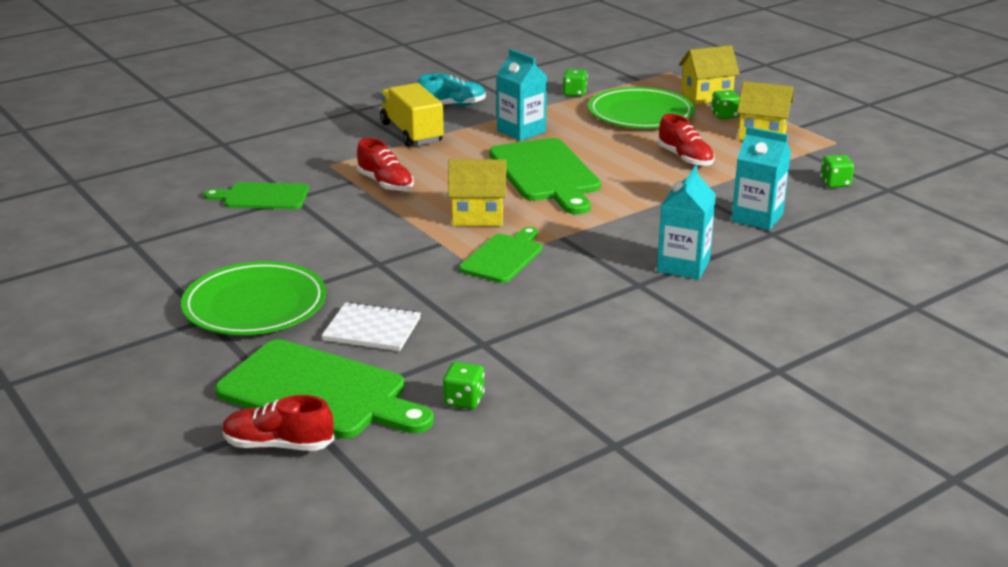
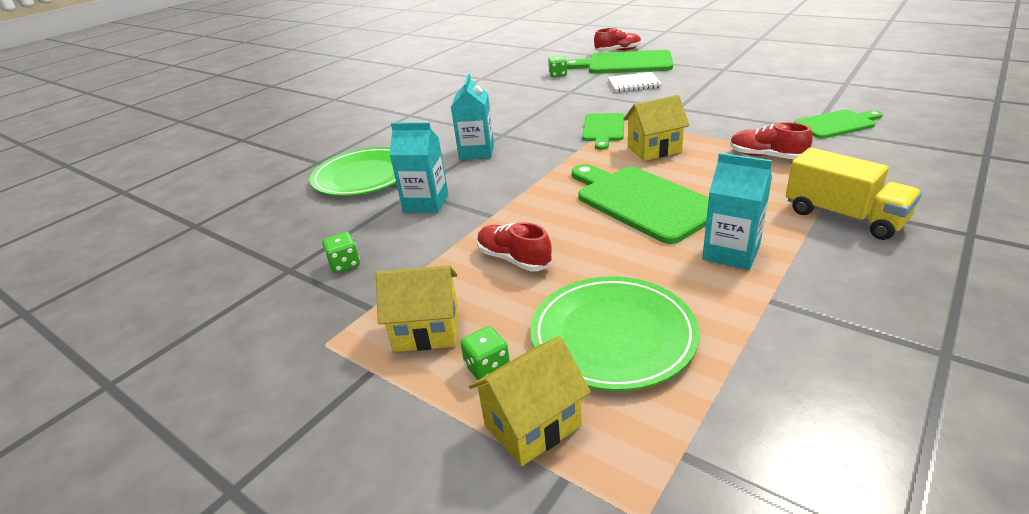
camera: 165 degrees right, 5 degrees up
(255, 304) = (711, 78): green plate -> green plate (364, 176)
(451, 106) = (878, 277): turquoise shoe -> none
(574, 93) = (751, 364): green dice -> none

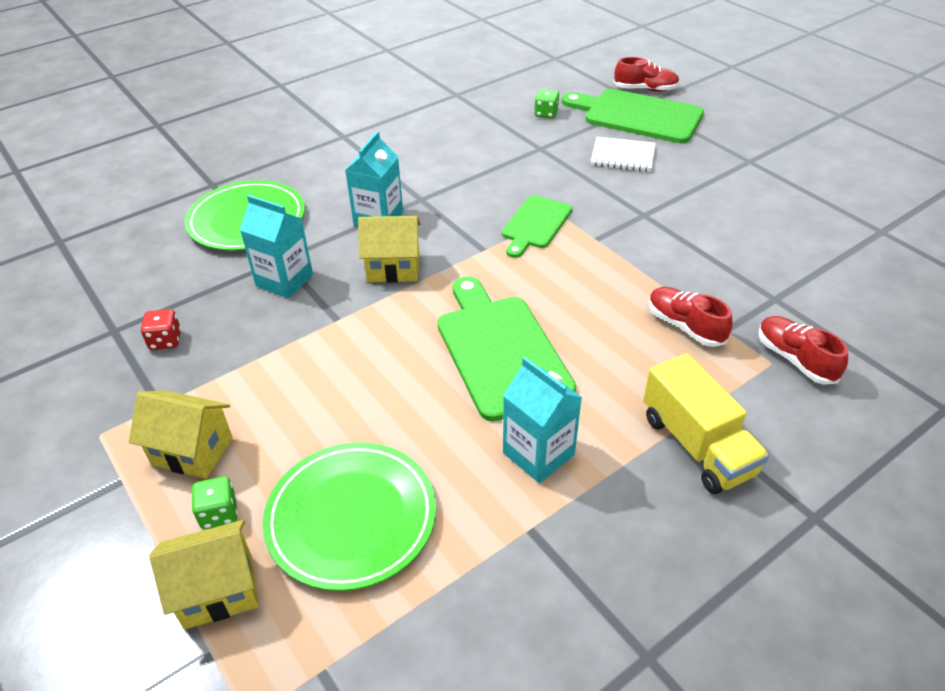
camera: 15 degrees right, 10 degrees up
(345, 264) = (165, 340): green dice -> red dice
(514, 259) = (322, 388): red shoe -> red shoe (795, 359)
(654, 149) = (568, 275): yellow house -> yellow house (393, 268)
(837, 124) = (810, 300): green cutting board -> none

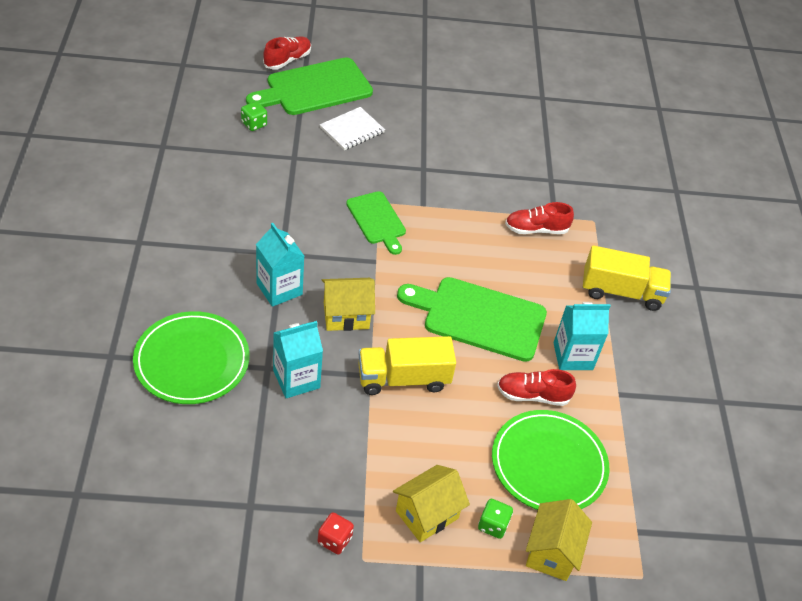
camera: 60 degrees left, 5 degrees up
(165, 340) = (295, 479): red dice -> red dice (334, 540)
(356, 342) = (403, 378): none -> yellow truck
(393, 268) = (346, 316): yellow house -> yellow house turned 45 degrees clockwise
(795, 359) = (600, 210): red shoe -> red shoe (532, 395)

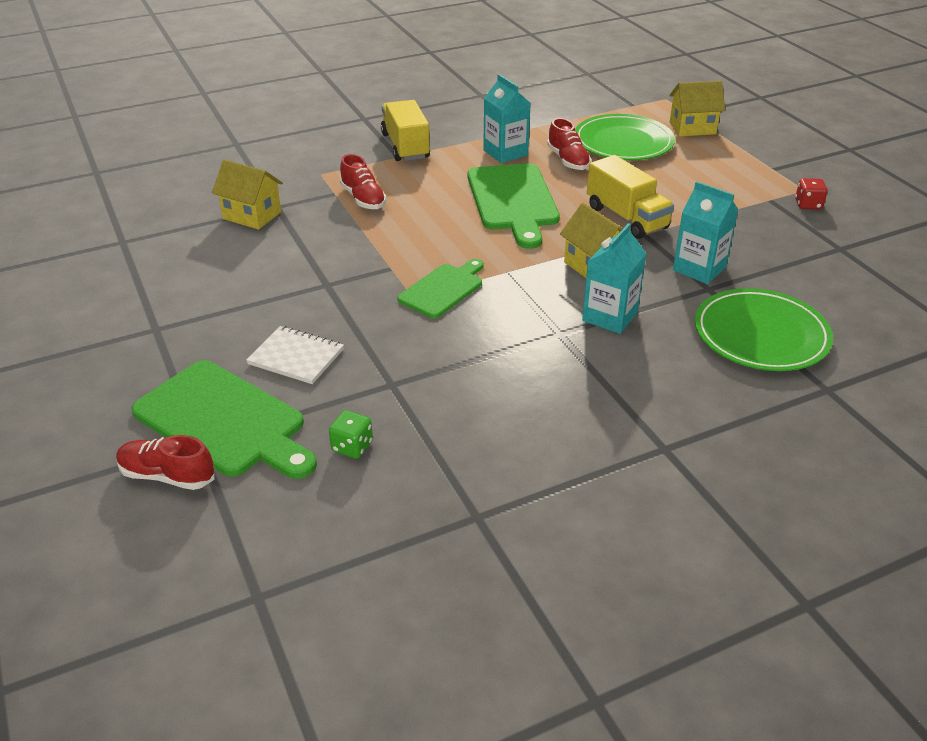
camera: 110 degrees left, 10 degrees down
(427, 514) = (733, 176): yellow house -> yellow house (252, 215)
(493, 525) = (703, 151): green dice -> none

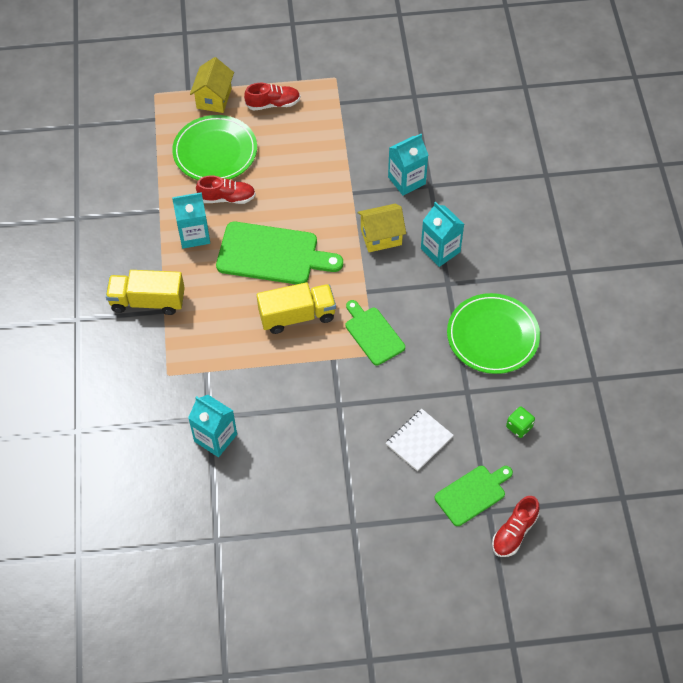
camera: 70 degrees left, 20 degrees up
(224, 421) = (472, 494): green cutting board -> green cutting board, size x0.60
(252, 215) = (215, 438): yellow house -> turquoise carton
(363, 199) = (224, 353): red shoe -> red shoe (273, 104)
(626, 218) = (327, 194): yellow truck -> yellow truck (297, 316)
(761, 334) = (487, 181): green plate -> green plate (492, 336)
(808, 204) = (355, 85): red dice -> none

